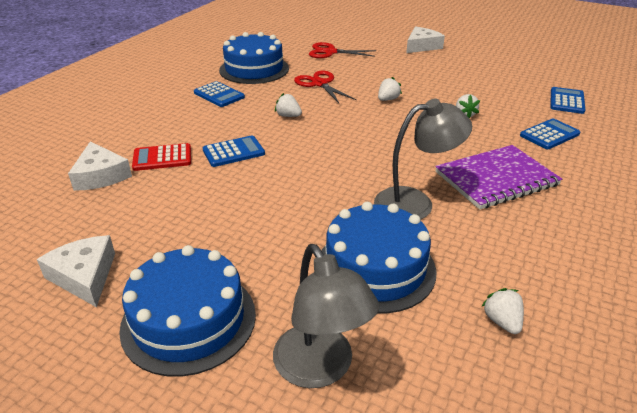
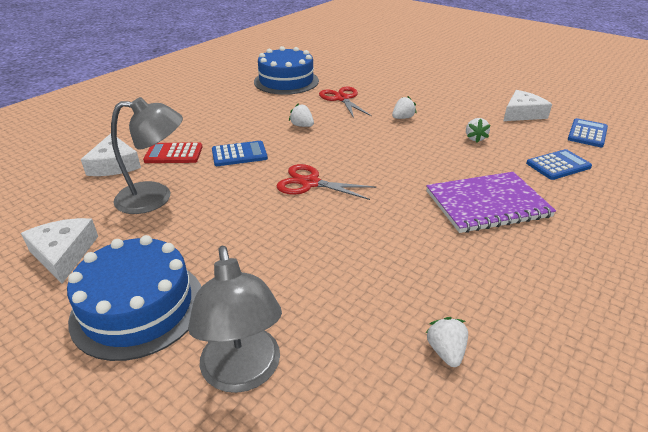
camera: 10 degrees right, 0 degrees up
(219, 95) = (246, 102): blue calculator -> none
(330, 52) = (363, 71): red scissors -> red scissors (310, 183)
(375, 268) = (333, 279): blue cake -> none
(415, 202) = (396, 219): grey lamp -> grey lamp (155, 198)
(422, 46) = (453, 71): white cheese -> white cheese (522, 113)

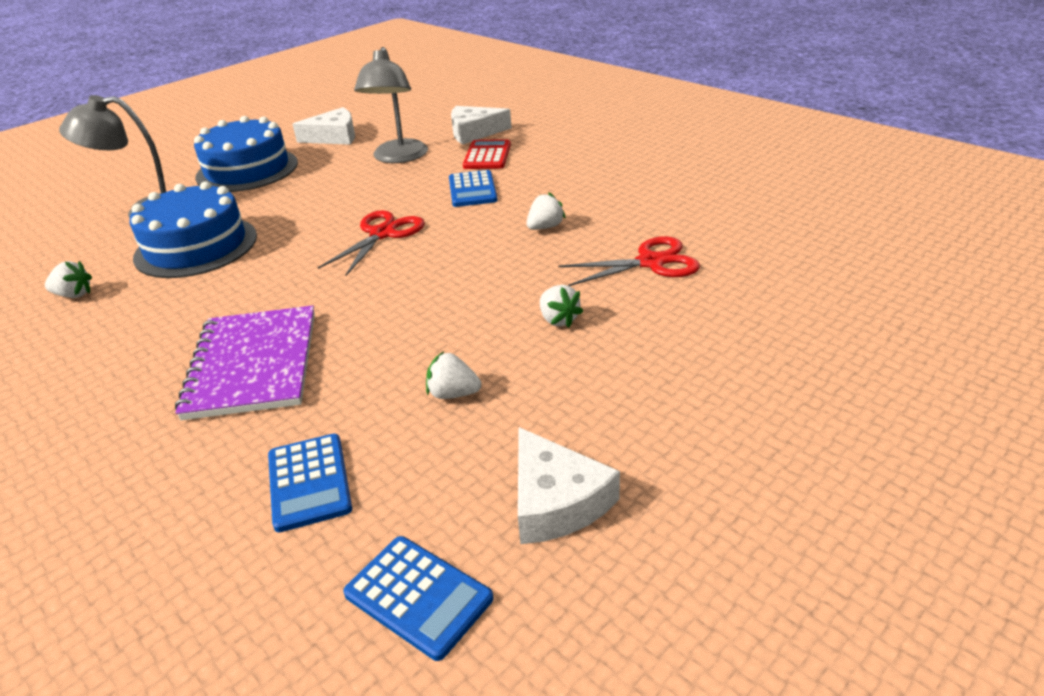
camera: 100 degrees right, 0 degrees up
(286, 81) = (730, 211): blue cake -> blue cake (196, 246)

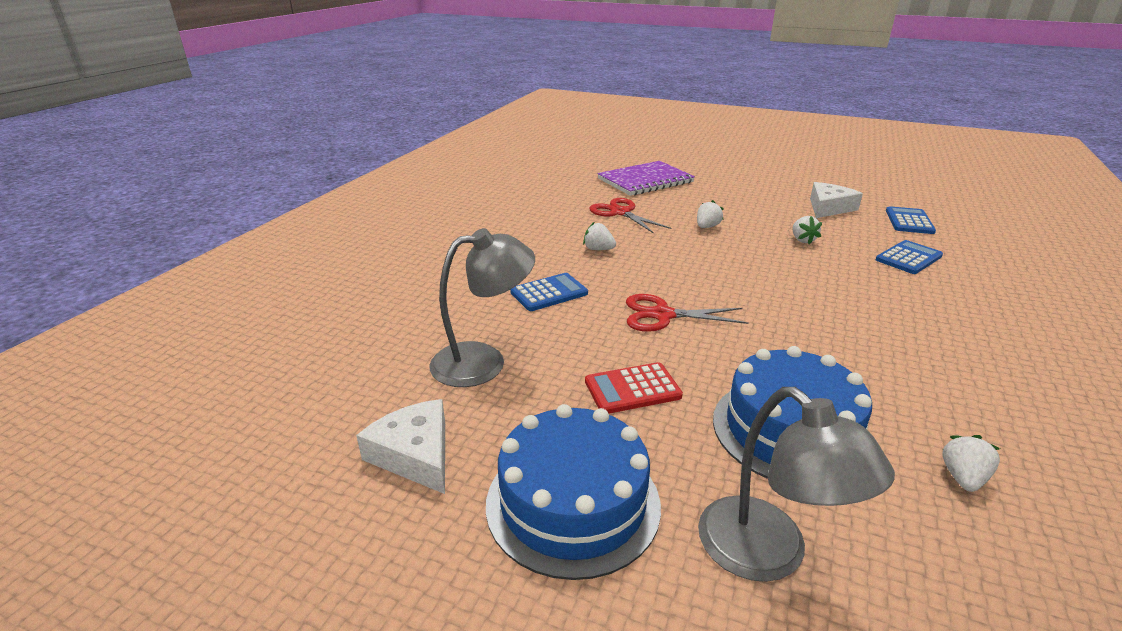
camera: 115 degrees left, 5 degrees down
(74, 295) = (962, 478): white strawberry -> white strawberry turned 45 degrees clockwise
(253, 364) = (872, 309): purple notebook -> purple notebook (645, 181)
(474, 132) = (393, 328): white cheese -> none
(487, 156) = (463, 304): red calculator -> red calculator (632, 389)

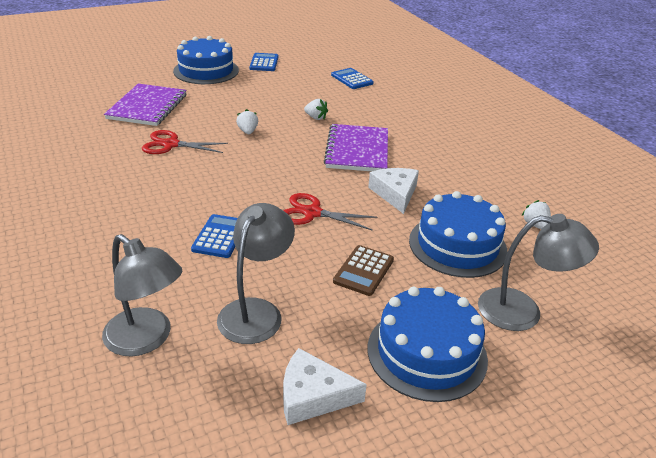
camera: 50 degrees left, 5 degrees up
(383, 332) = (146, 339): none -> grey lamp
(598, 249) = (201, 184): white strawberry -> none
(632, 389) = (363, 271): red calculator -> brown calculator
(662, 315) = (312, 213): red scissors -> red scissors turned 60 degrees clockwise
(743, 170) = (206, 71): none -> blue cake
(807, 285) = (357, 150): none -> purple notebook
(829, 208) = (299, 85): white cheese -> white cheese (395, 193)
(908, 258) = (381, 107): blue calculator -> blue calculator (264, 63)

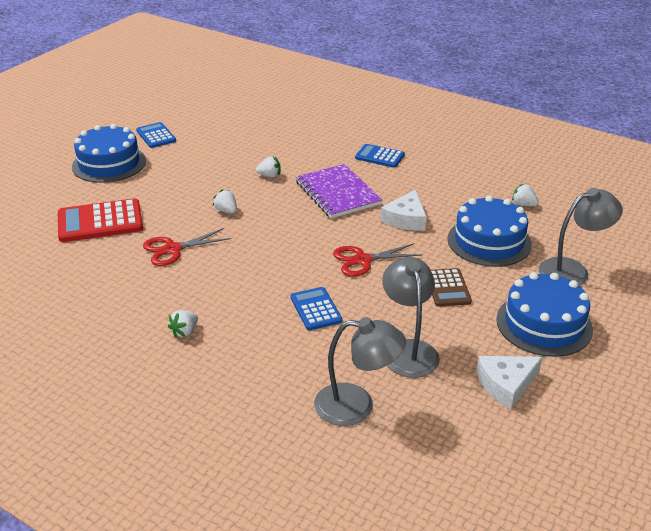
camera: 30 degrees left, 0 degrees up
(97, 209) = (185, 331): none -> white strawberry
(147, 107) = (100, 222): purple notebook -> red calculator
(352, 79) = (257, 126): blue calculator -> blue calculator (379, 156)
(395, 193) = (406, 219): white cheese -> white cheese turned 120 degrees counterclockwise

